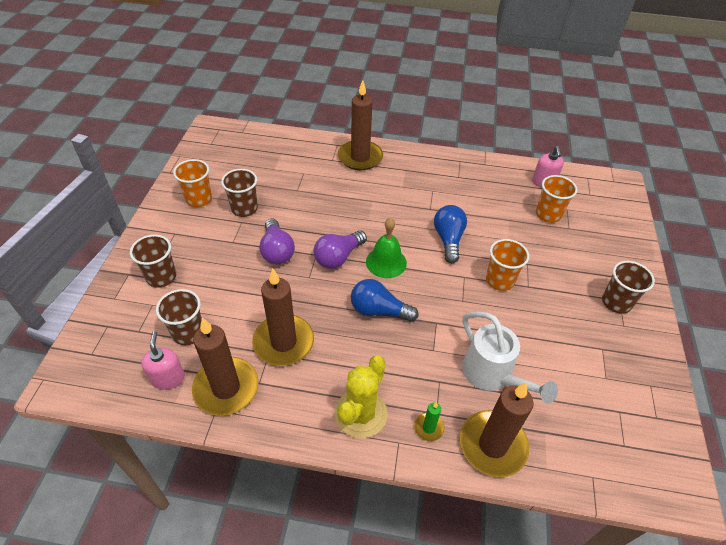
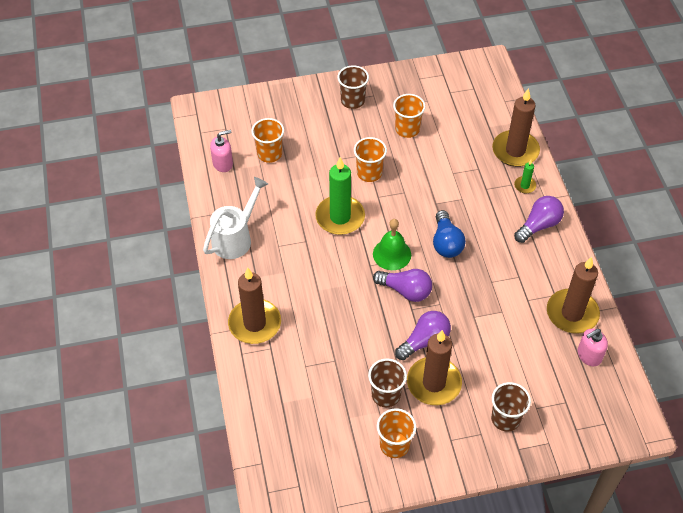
camera: 110 degrees left, 5 degrees up
(188, 333) = (545, 364): brown cup -> none
(283, 342) = (513, 294): brown candle -> brown candle (434, 383)
(360, 414) = (539, 225): yellow cactus -> purple light bulb
(448, 239) = (340, 217): blue light bulb -> green candle
(492, 375) = (462, 161): white watering can -> white watering can (235, 238)
(559, 338) = (407, 129): none -> orange cup

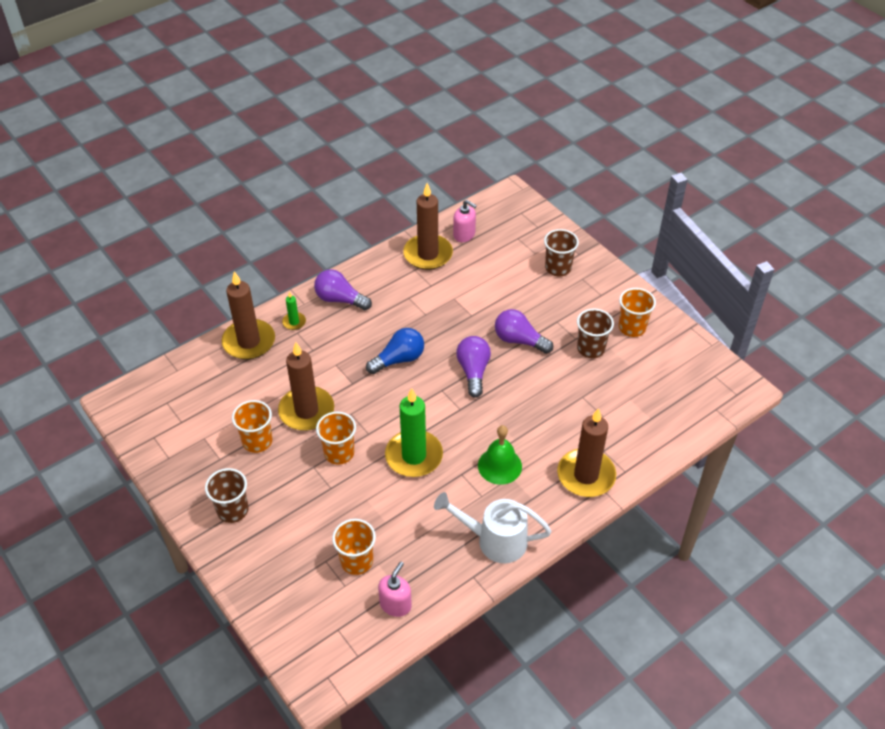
camera: 115 degrees left, 5 degrees down
(223, 163) = (395, 604): pink soap dispenser -> pink soap dispenser turned 75 degrees clockwise
(392, 254) = (436, 396): green bell -> green bell (499, 466)
(434, 383) = (557, 321): brown candle -> brown candle (306, 411)

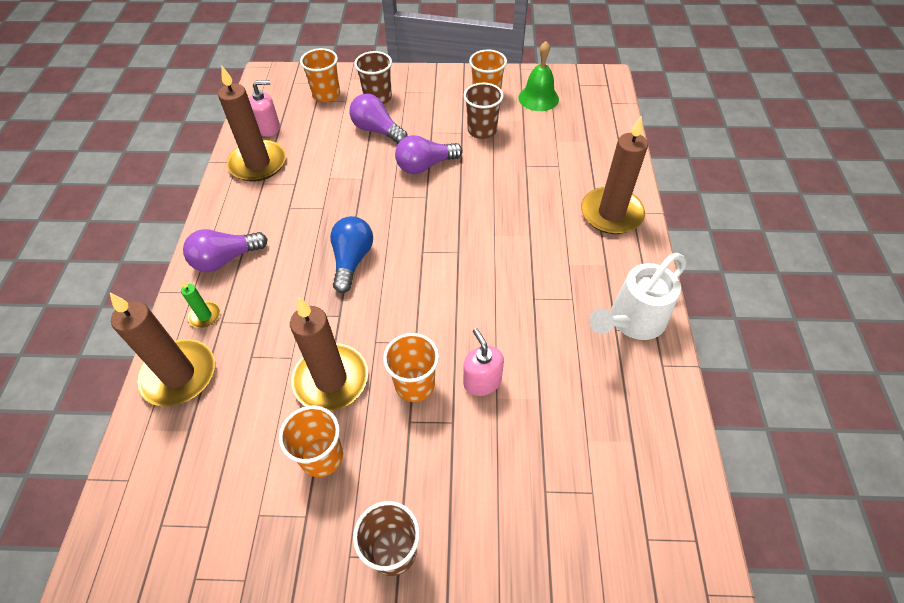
camera: 50 degrees left, 5 degrees up
(356, 561) = (569, 459): orange cup -> orange cup (326, 95)
(395, 604) = (651, 457): pink soap dispenser -> pink soap dispenser (482, 381)
(414, 456) = (479, 322): green candle -> none
(473, 371) = (425, 216): purple light bulb -> purple light bulb (377, 130)
(499, 466) = (549, 264): green bell -> green bell (538, 98)

